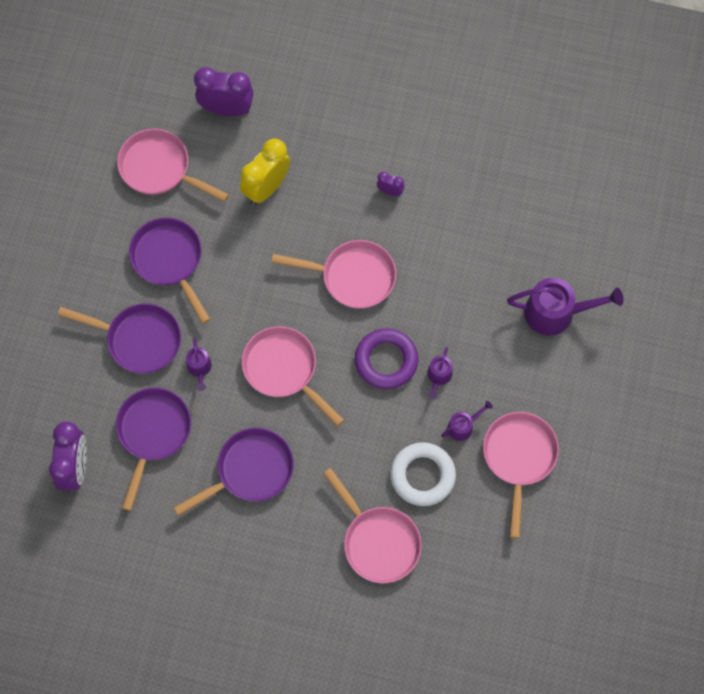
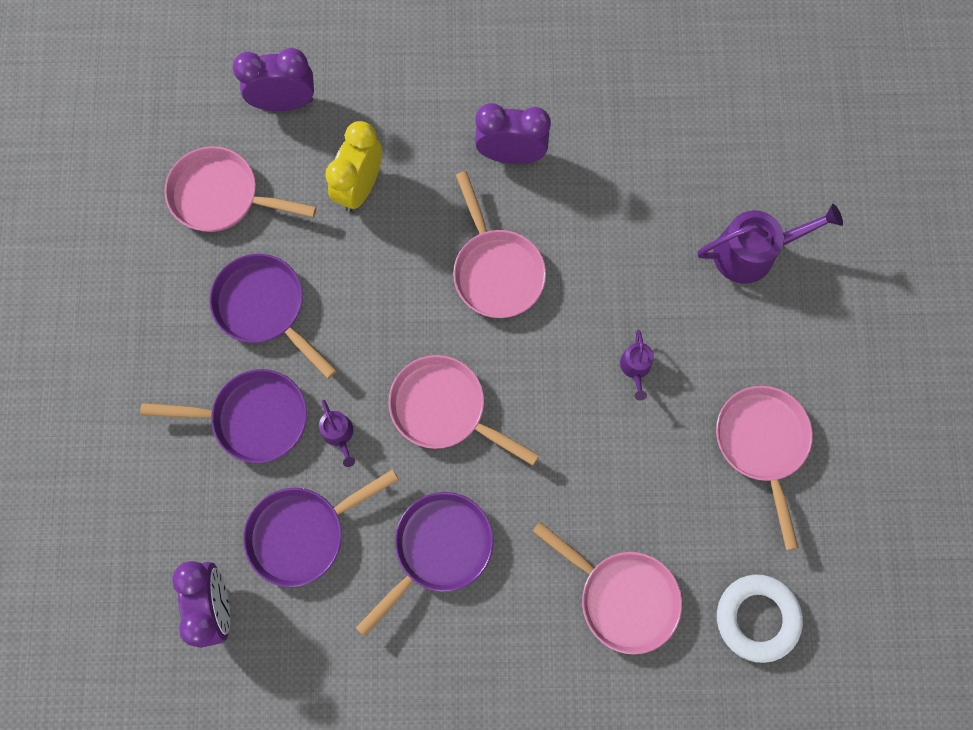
camera: 15 degrees left, 5 degrees up
(153, 433) = (303, 533): purple pan -> purple pan turned 120 degrees counterclockwise
(353, 277) = (496, 271): pink pan -> pink pan turned 75 degrees clockwise
(386, 361) = (566, 365): purple ring -> none
(390, 191) = (511, 154): purple clock -> purple clock, size x2.10
(422, 475) = (652, 497): white ring -> white ring (757, 618)
(463, 426) = (683, 422): purple watering can -> none

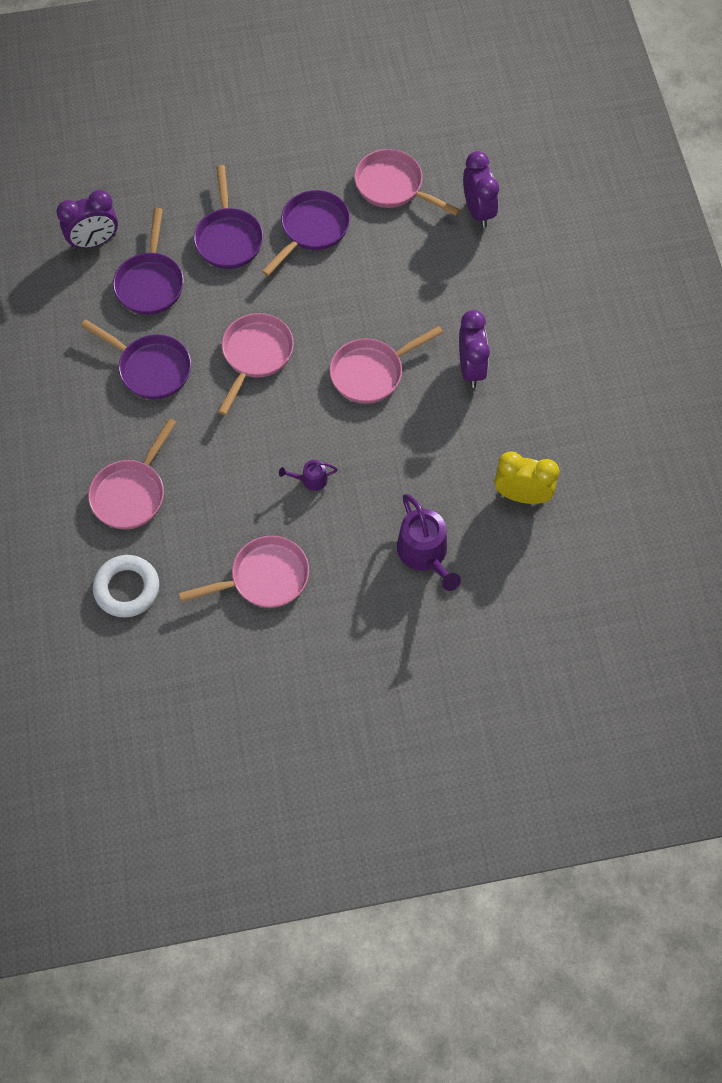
camera: 80 degrees right, 10 degrees down
(221, 196) = (393, 186): pink pan -> pink pan turned 60 degrees counterclockwise
(303, 533) = (150, 283): purple pan -> purple pan turned 135 degrees counterclockwise
(339, 434) = (225, 292): purple watering can -> none
(360, 187) = (420, 272): yellow clock -> yellow clock (522, 495)

